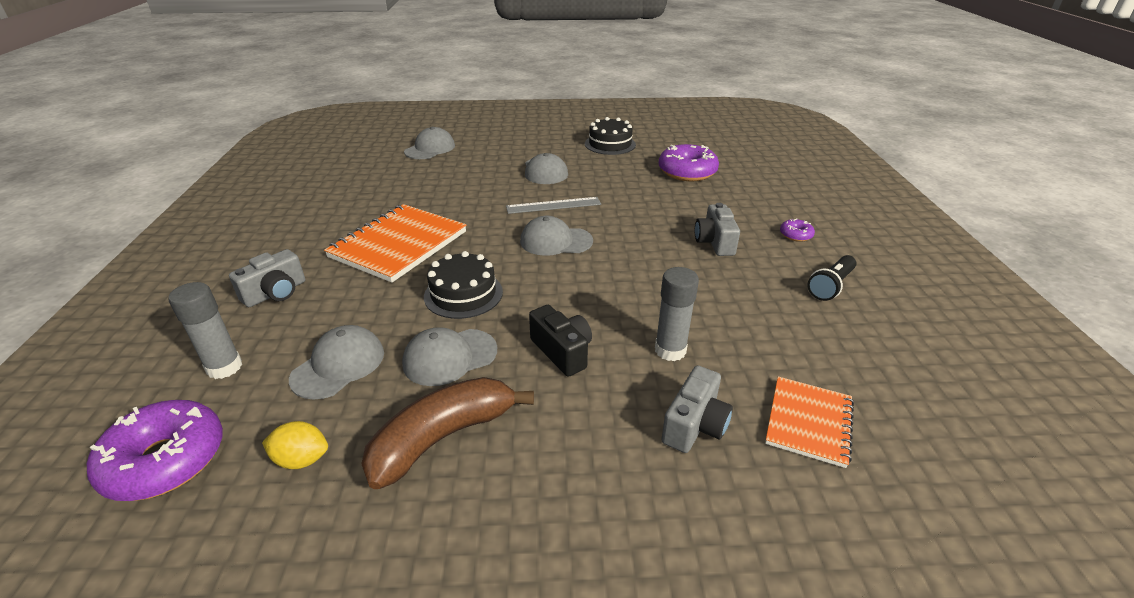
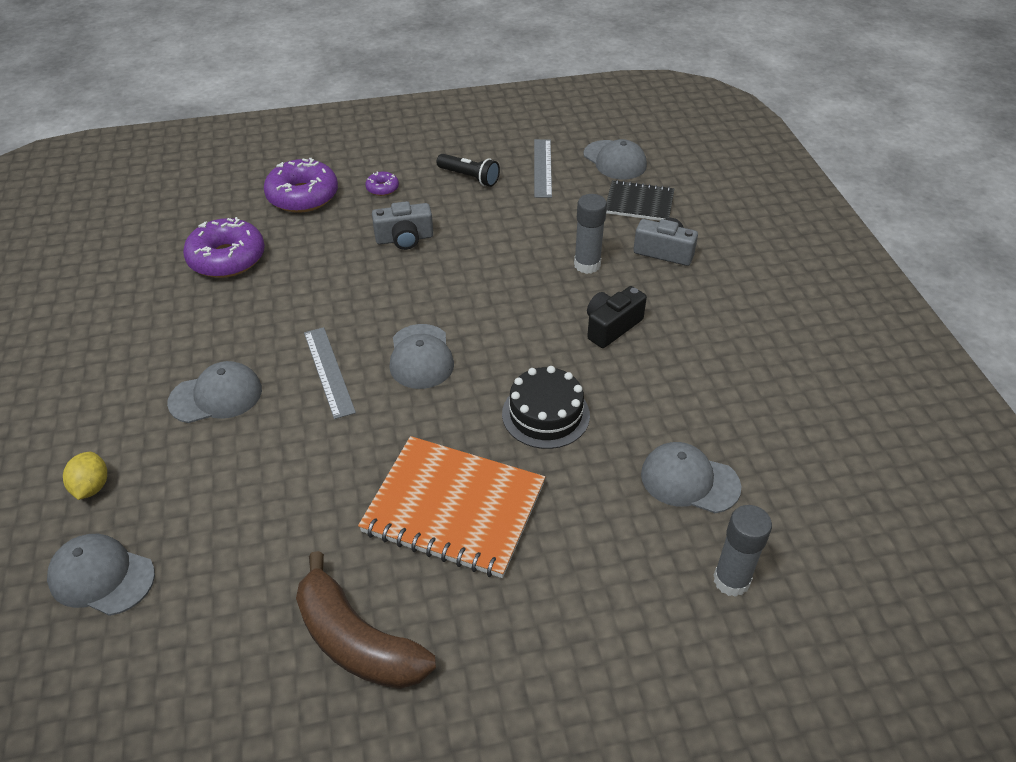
camera: 100 degrees left, 10 degrees up
(165, 460) = (849, 558): purple donut -> purple donut (303, 196)
(276, 293) = (594, 601): grey camera -> none
(302, 459) = (799, 460): yellow lemon -> yellow lemon (91, 487)
(443, 437) = (737, 380): brown banana -> brown banana (357, 641)
(449, 357) = (646, 400): grey cap -> grey cap (615, 160)
(610, 144) = (117, 336): black cake -> none
(808, 422) = (639, 203): orange notebook -> black notebook
(871, 342) = (542, 168): none -> grey ruler

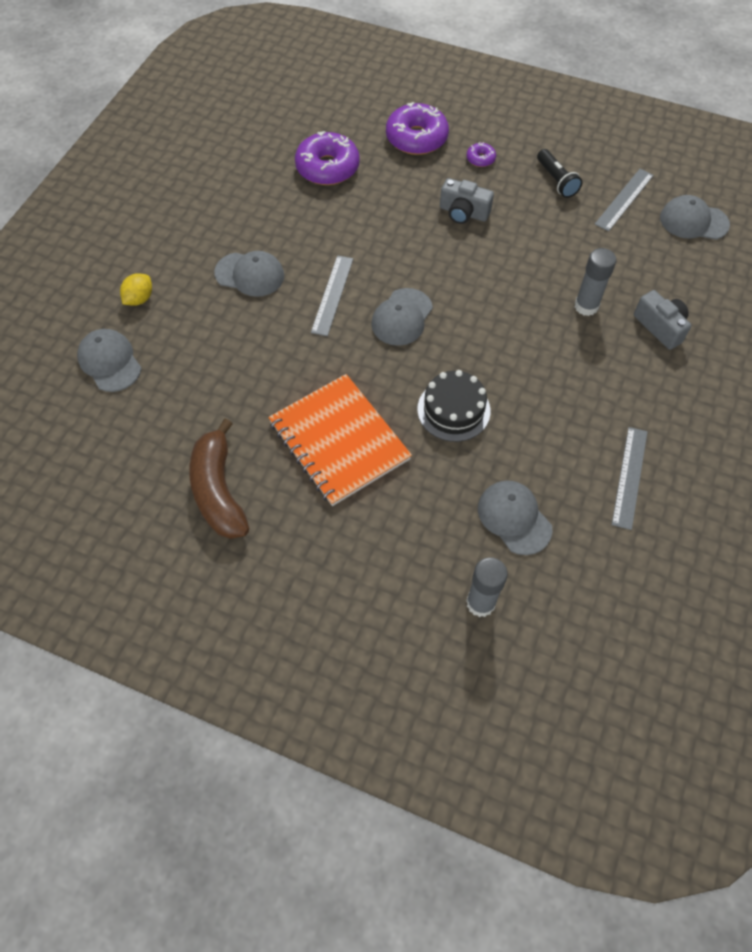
camera: 35 degrees right, 15 degrees up
(611, 327) = (560, 368): black camera -> none
(615, 160) = (693, 221): grey cap -> grey cap turned 105 degrees clockwise
(639, 203) = (678, 272): black notebook -> none
(753, 386) = (629, 477): none -> grey ruler

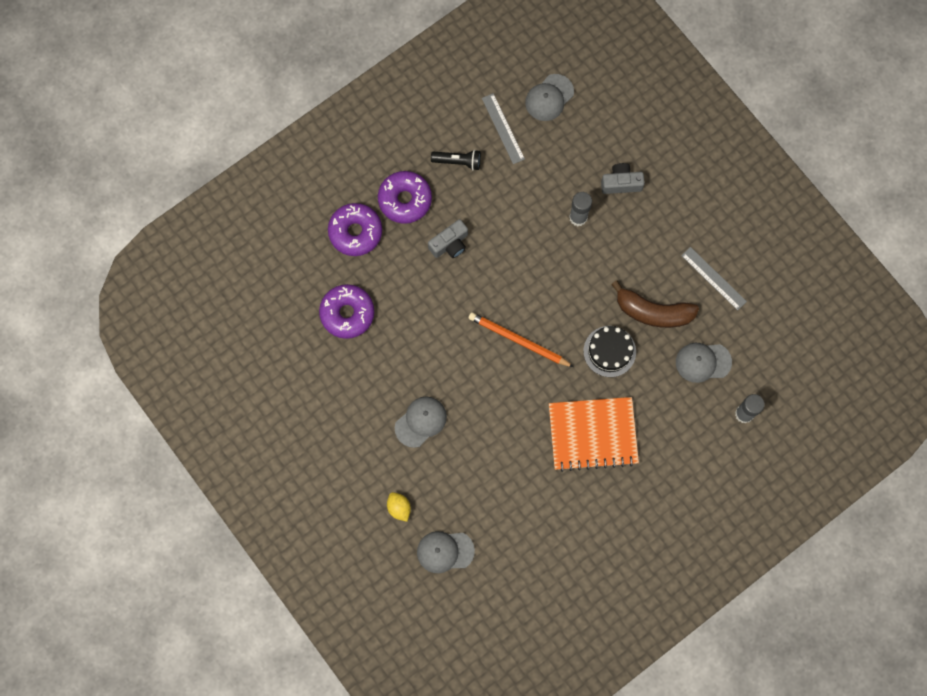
camera: 60 degrees left, 15 degrees up
(218, 490) = (587, 526): brown banana -> brown banana (653, 312)
(332, 295) = (472, 375): grey ruler -> none
(402, 317) = (518, 340): grey cap -> orange pencil
(480, 159) = (405, 200): purple donut -> purple donut, size x2.16

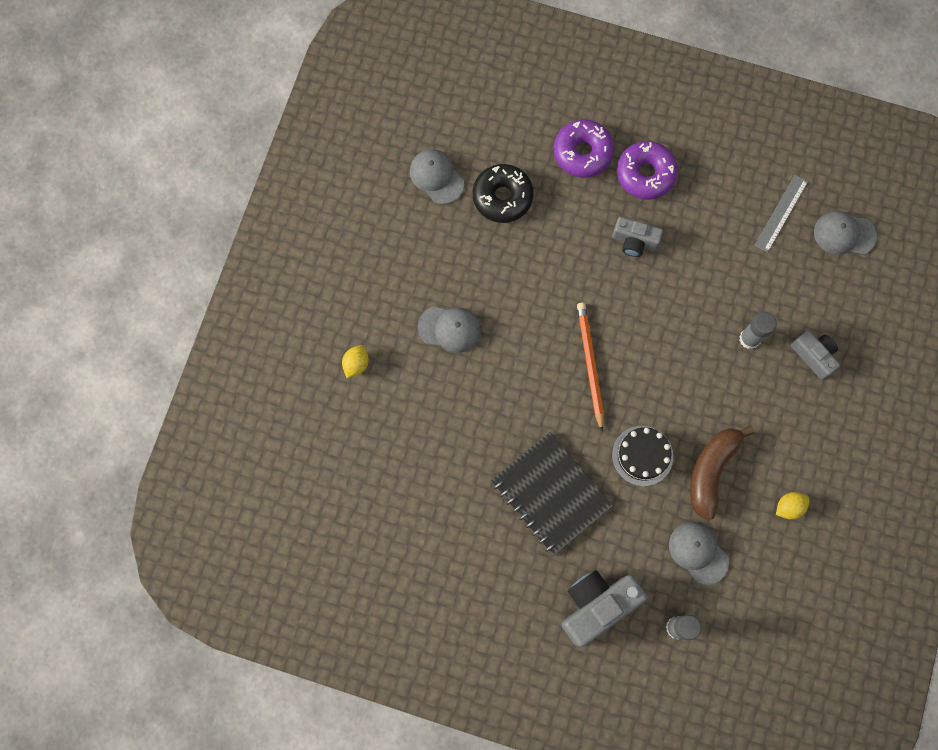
camera: 55 degrees right, 0 degrees up
(347, 313) = (502, 197): purple donut -> black donut
(445, 551) = (344, 432): grey cap -> grey cap (436, 177)
(458, 161) = (718, 195): black flashlight -> none
(592, 434) = (551, 494): orange notebook -> black notebook
(653, 312) = (711, 471): brown banana -> brown banana turned 45 degrees clockwise
(693, 457) = (597, 606): none -> grey camera
(713, 278) = (789, 507): grey ruler -> yellow lemon

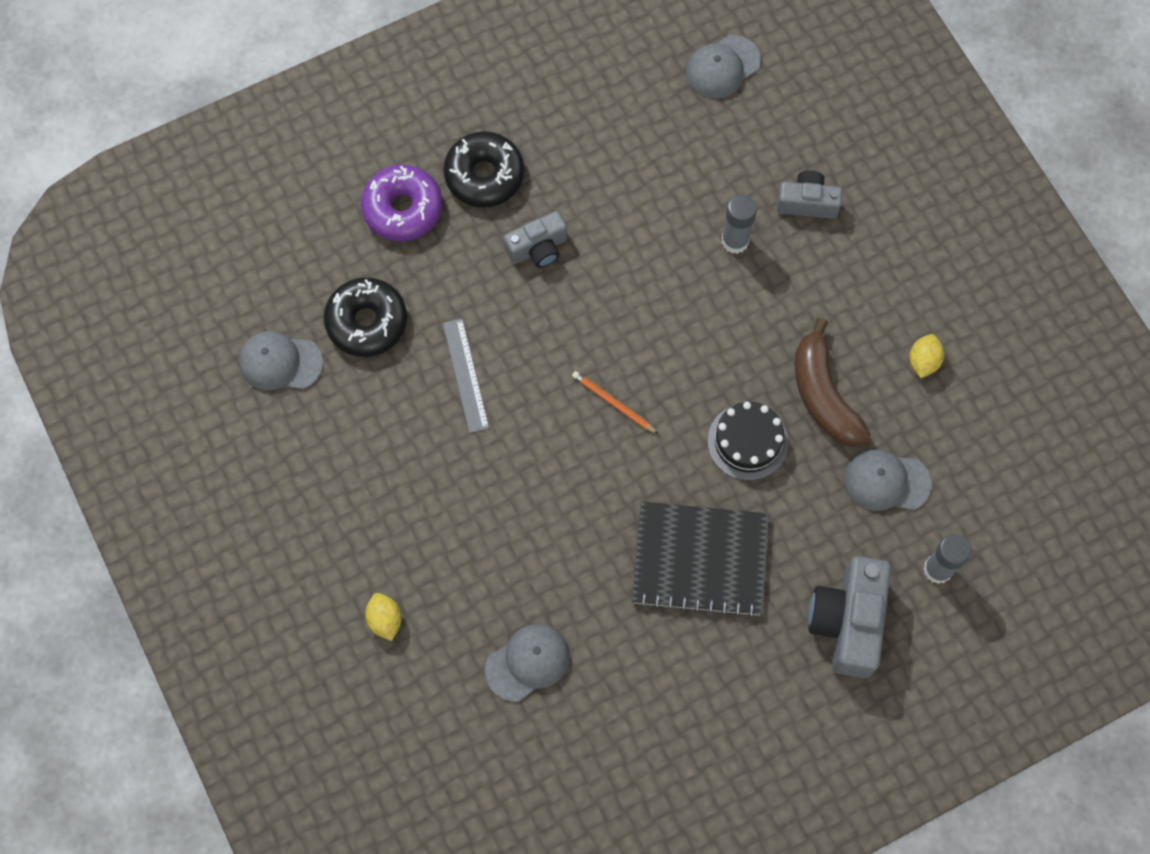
camera: 45 degrees left, 5 degrees down
(449, 329) = (443, 497): grey cap -> grey cap (528, 662)
(590, 364) = (613, 403): orange pencil -> orange pencil, size x0.60
(645, 174) = (484, 175): purple donut -> black donut
(781, 213) = (647, 99): grey ruler -> grey ruler (465, 375)

